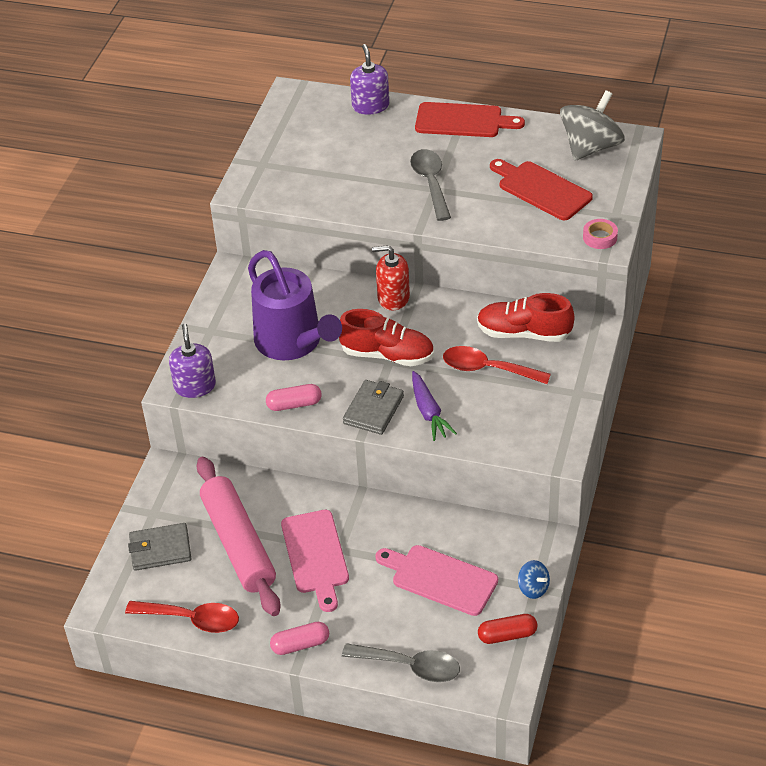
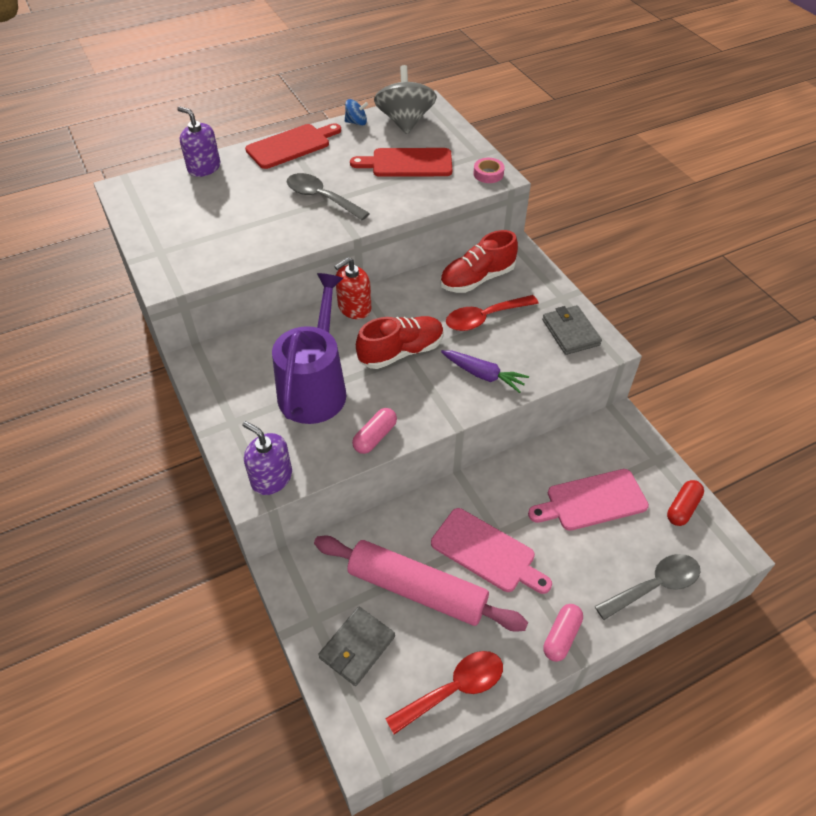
camera: 45 degrees left, 5 degrees up
(293, 342) = (315, 388): purple watering can -> purple watering can turned 90 degrees counterclockwise
(373, 410) = (441, 400): grey wallet -> grey wallet (570, 332)
(533, 588) = (655, 461): blue spinning top -> blue spinning top (356, 123)

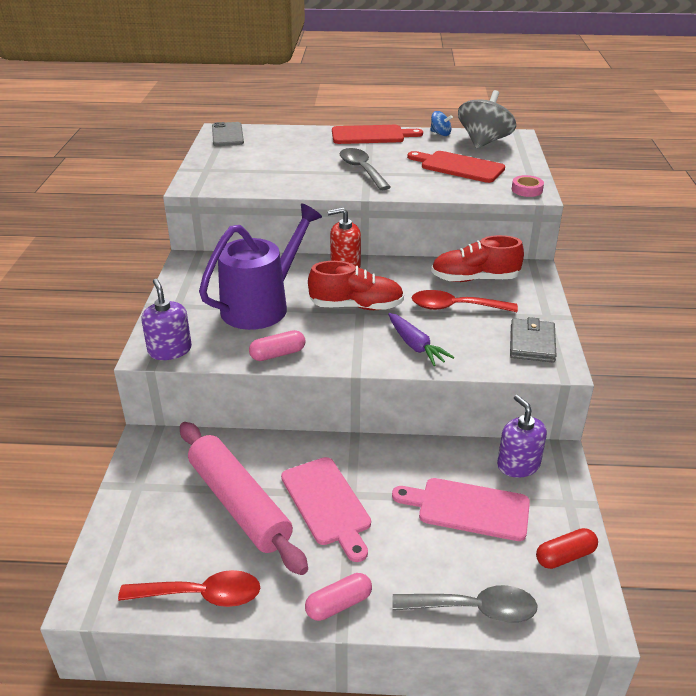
camera: 30 degrees right, 15 degrees down
(138, 193) = (227, 135): none -> grey phone
(204, 168) = (290, 132): purple soap dispenser -> purple soap dispenser (518, 465)
(357, 647) = (151, 522): grey wallet -> none

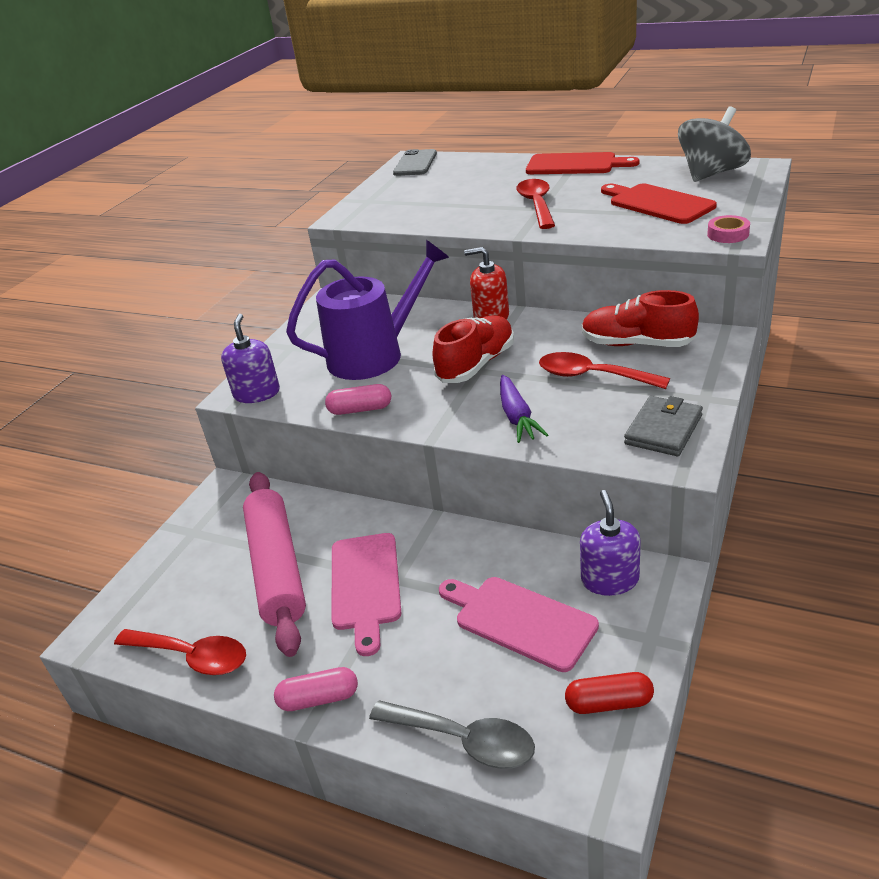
camera: 25 degrees right, 0 degrees up
(356, 306) = (476, 364): red shoe -> red shoe turned 75 degrees counterclockwise
(362, 170) = (536, 205): grey spoon -> red spoon
(440, 134) = (661, 163): blue spinning top -> none

